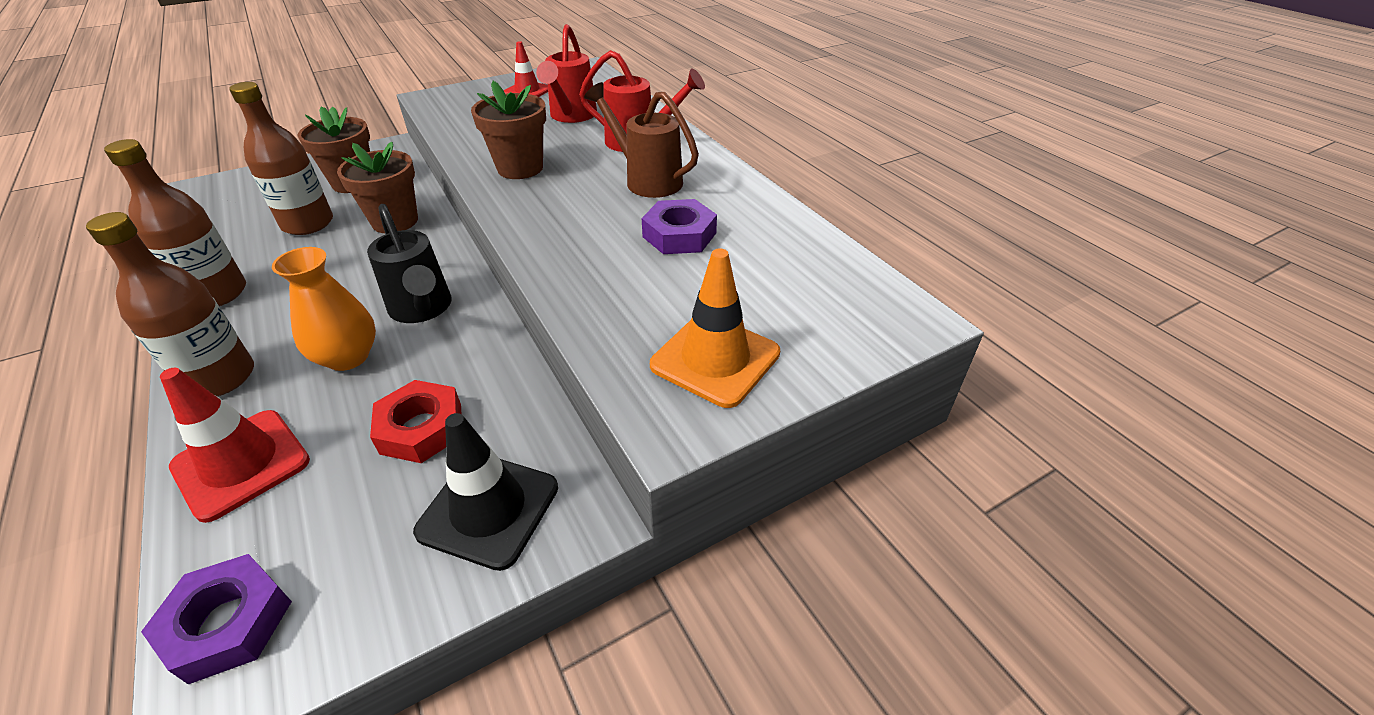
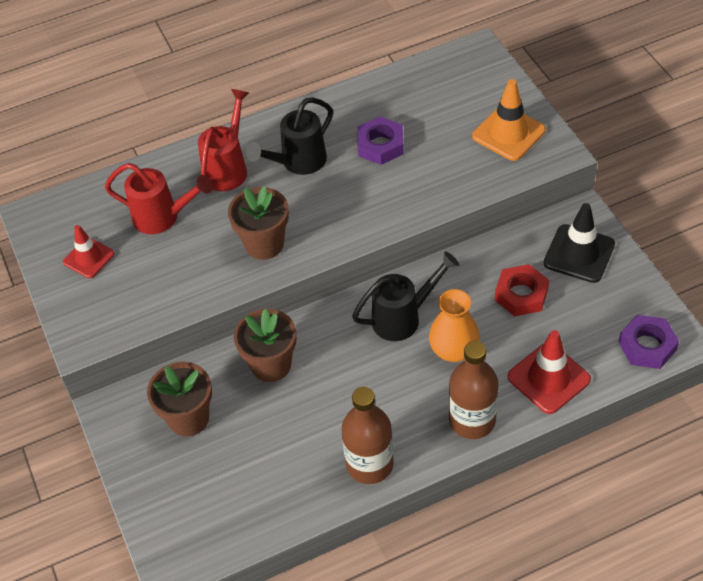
camera: 80 degrees left, 10 degrees up
(308, 224) = (264, 433): brown bottle -> none
(647, 180) = (298, 162): brown watering can -> black watering can

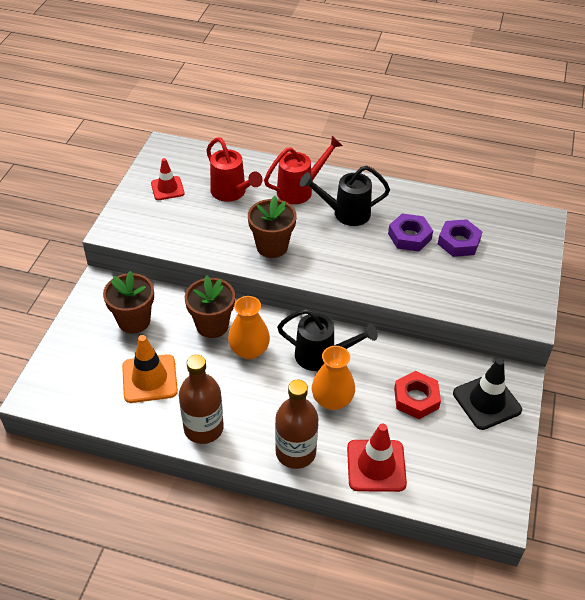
camera: 35 degrees right, 5 degrees down
(332, 362) = (249, 350): none -> orange vase
(508, 133) = (506, 284): orange traffic cone -> orange traffic cone (149, 379)
(647, 346) = (470, 499): purple nut -> purple nut (458, 242)

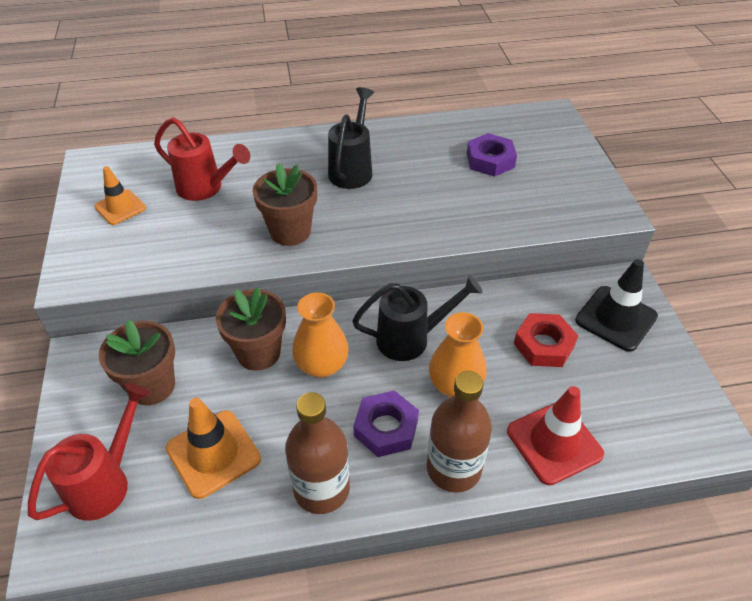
camera: 25 degrees left, 0 degrees up
(167, 188) = (120, 207): red traffic cone -> orange traffic cone
(300, 190) = (285, 161): red watering can -> red watering can (105, 482)
(345, 213) = (352, 169): black watering can -> black watering can turned 135 degrees clockwise
(409, 236) = (436, 171): purple nut -> purple nut (386, 428)

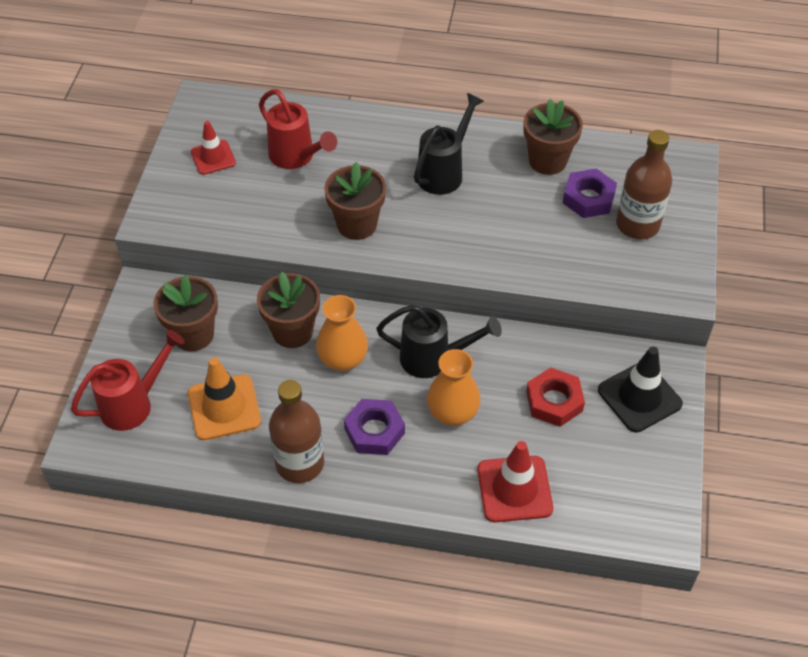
camera: 20 degrees right, 5 degrees up
(120, 207) = (213, 157): orange traffic cone -> red traffic cone
(439, 140) = (547, 161): none -> brown flower pot
(453, 468) = (416, 482): brown bottle -> brown bottle (637, 225)

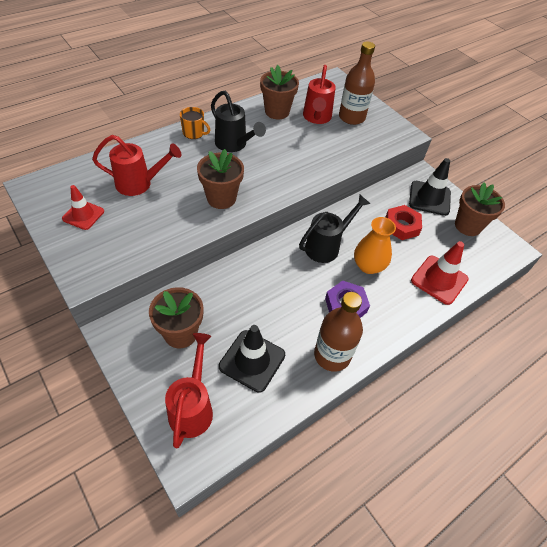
camera: 50 degrees left, 0 degrees up
(224, 407) = (252, 360): orange traffic cone -> black traffic cone
(292, 331) = (238, 286): brown flower pot -> brown flower pot (468, 226)
(343, 359) = (283, 281): orange vase -> none
(417, 132) = (194, 133): none -> orange mug
(444, 172) = (234, 145): black watering can -> black watering can turned 150 degrees clockwise
(588, 198) = (316, 118): purple nut -> red watering can

